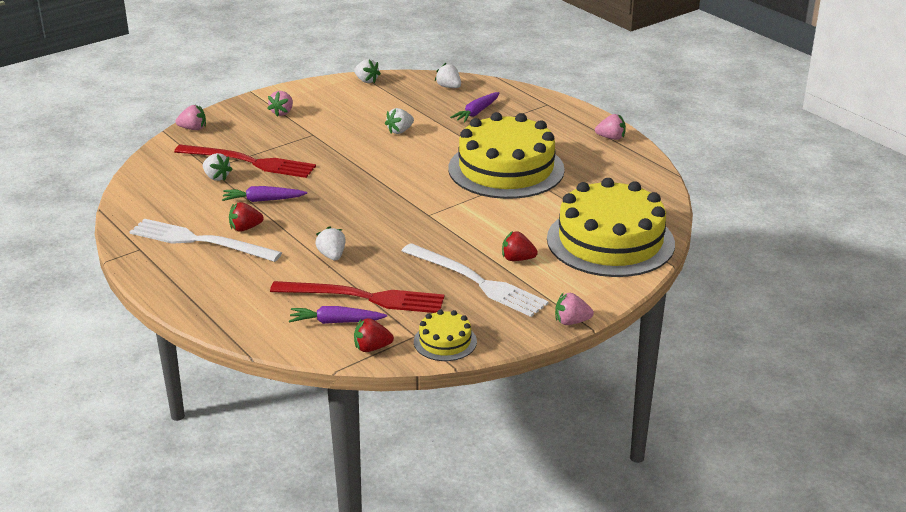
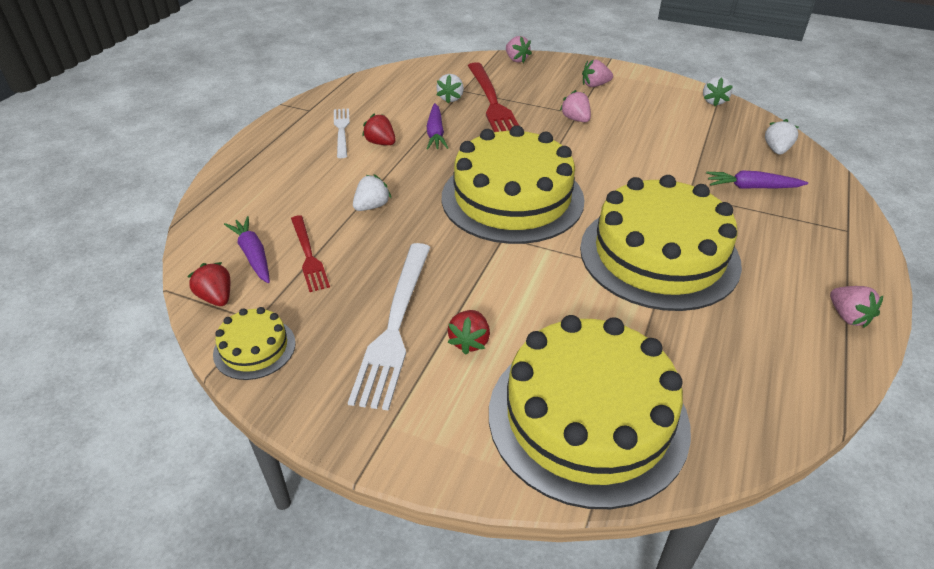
camera: 60 degrees right, 10 degrees up
(201, 241) = (342, 131): white fork -> white fork, size x0.59
(263, 200) = (435, 133): purple carrot -> purple carrot turned 150 degrees counterclockwise
(362, 297) = (308, 255): red fork -> red fork, size x0.59
(389, 197) = (512, 198): none -> yellow cake
(400, 131) = (646, 155): white strawberry -> none
(517, 259) = (469, 341): red strawberry -> red strawberry turned 150 degrees counterclockwise
(571, 322) = (359, 452): pink strawberry -> pink strawberry (575, 119)

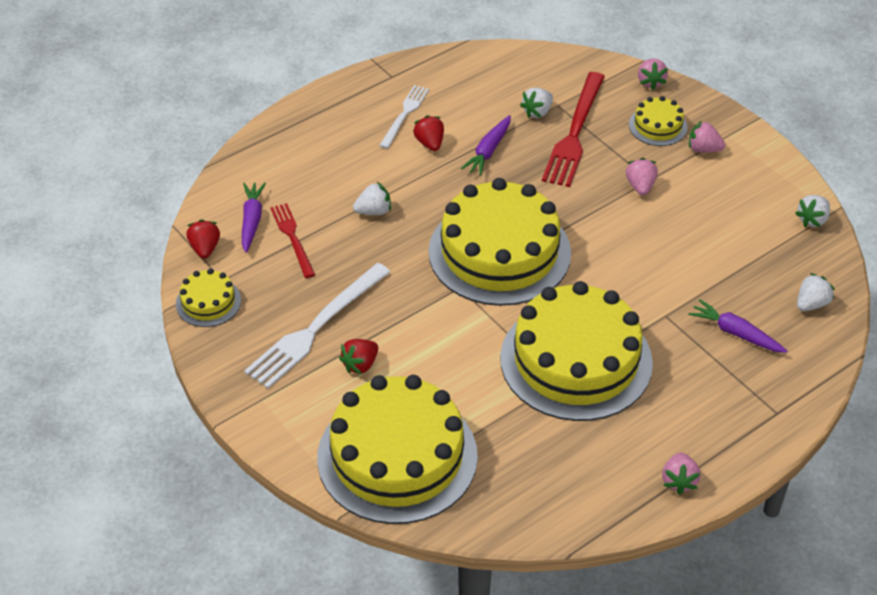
camera: 30 degrees right, 5 degrees up
(308, 255) = (293, 238): red fork -> red fork turned 150 degrees clockwise
(548, 81) = (658, 126): none -> yellow cake

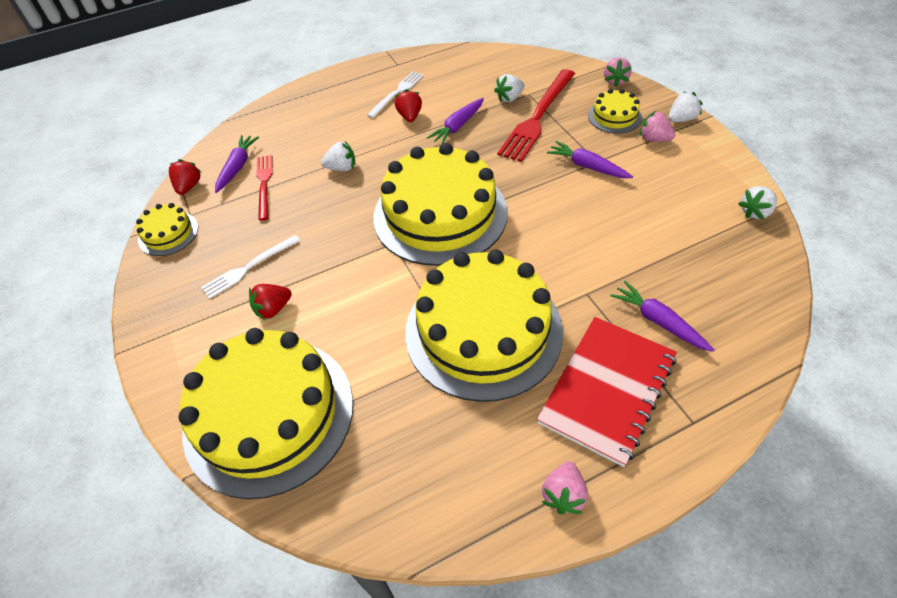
camera: 15 degrees right, 5 degrees up
(316, 327) = (249, 267): white fork -> white fork, size x0.59
(640, 186) = (587, 166): pink strawberry -> purple carrot
(700, 396) = (607, 389): none -> red notebook
(811, 304) = (746, 298): white strawberry -> white strawberry (681, 119)

